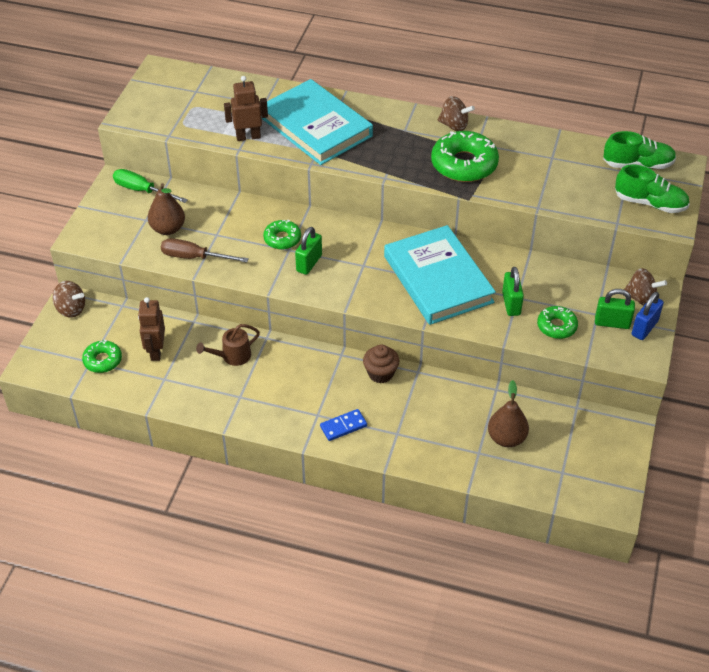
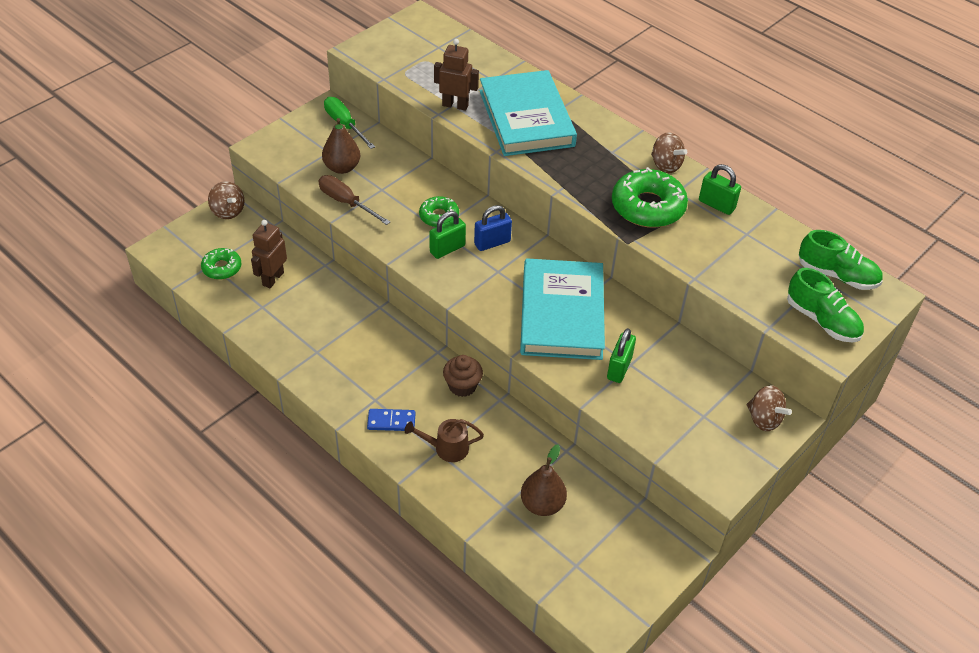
camera: 25 degrees right, 0 degrees up
(232, 356) = (336, 311): brown watering can -> brown watering can (446, 448)
(556, 326) = (651, 410): green donut -> none
(612, 323) = (713, 432): green padlock -> green padlock (716, 205)
(644, 328) = (745, 452): blue padlock -> blue padlock (492, 243)

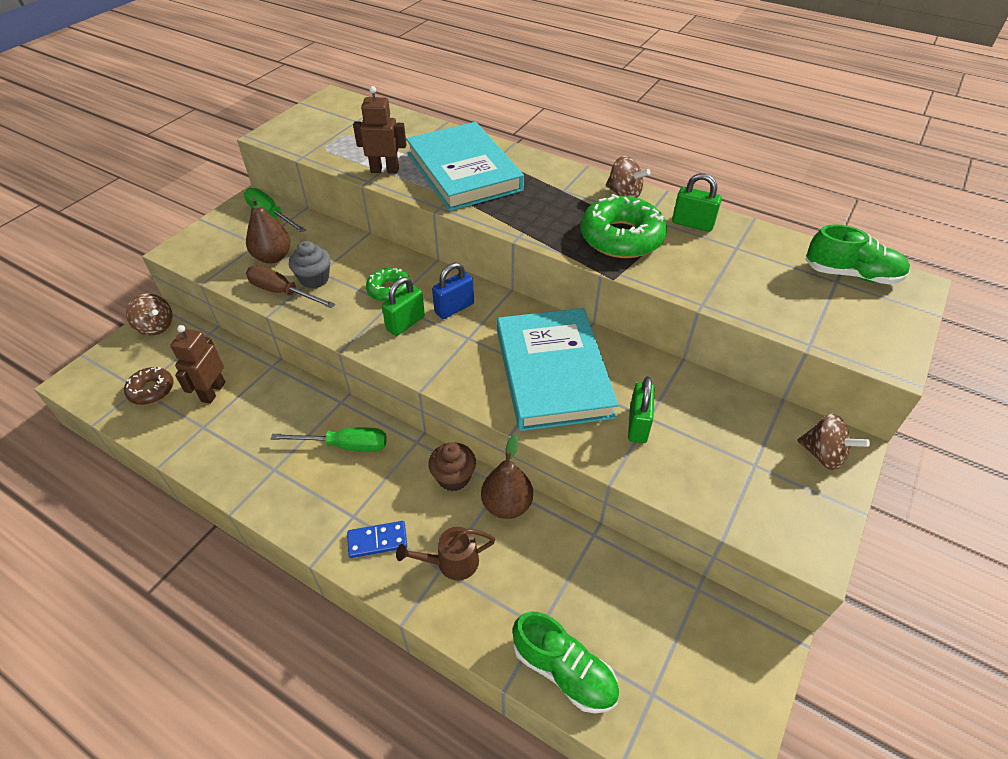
camera: 10 degrees left, 0 degrees up
(222, 268) = (151, 390): green donut -> brown donut
(375, 195) = (314, 279): none -> grey cupcake
(377, 344) = (345, 445): none -> green screwdriver
(542, 504) = (586, 614): brown pear -> brown pear (507, 505)
(822, 320) = (862, 326): green shoe -> green shoe (564, 671)

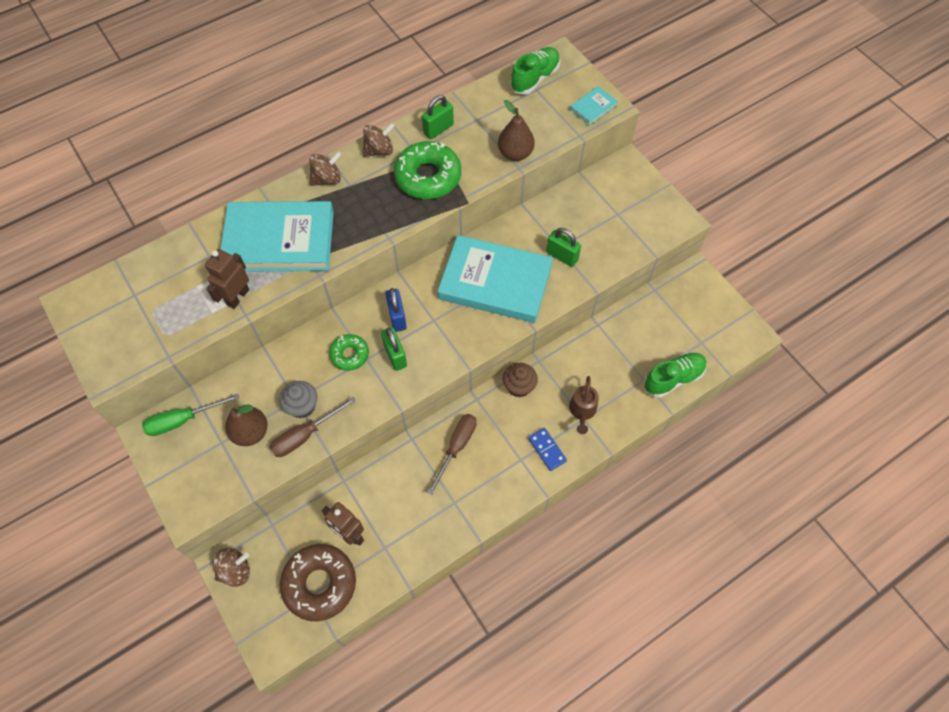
camera: 65 degrees left, 15 degrees up
(151, 390) = (320, 584): brown donut -> brown donut, size x1.78
(345, 445) = (456, 447): green screwdriver -> brown screwdriver
(377, 540) = (547, 450): blue domino -> blue domino turned 45 degrees counterclockwise
(507, 505) = (555, 363): brown pear -> brown pear (515, 153)
(823, 454) = (626, 178): brown spinning top -> brown spinning top (327, 179)
(869, 343) = (593, 108): none -> turquoise book

